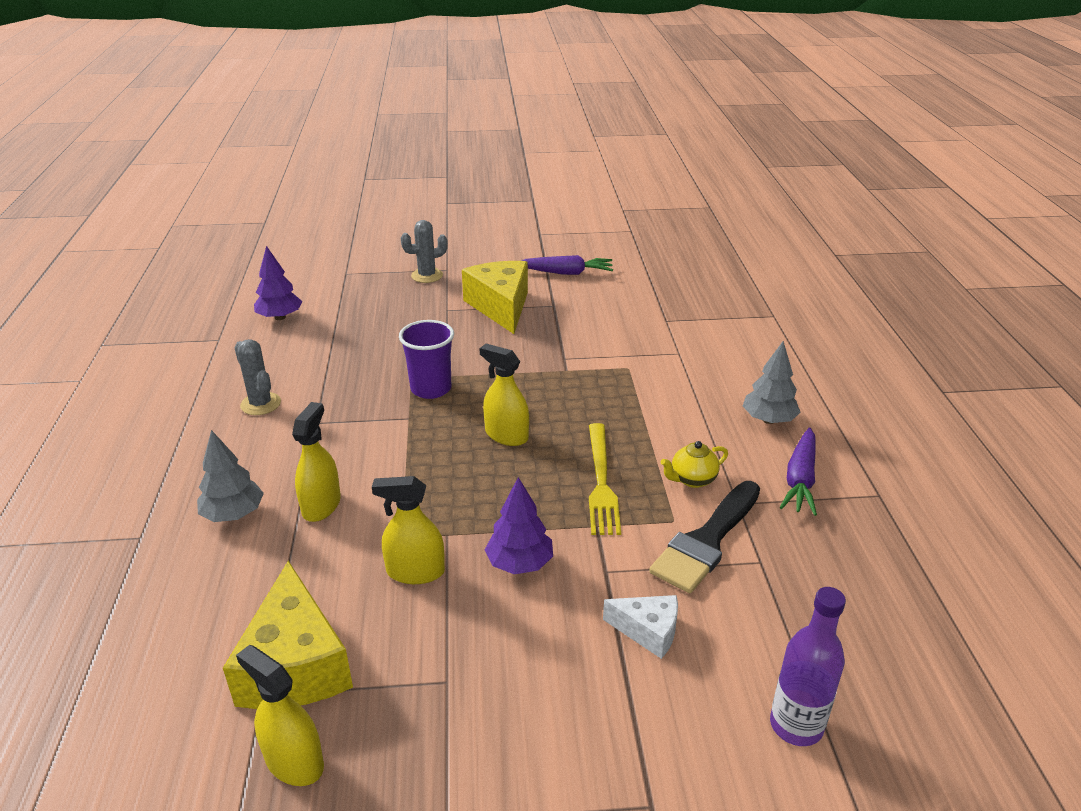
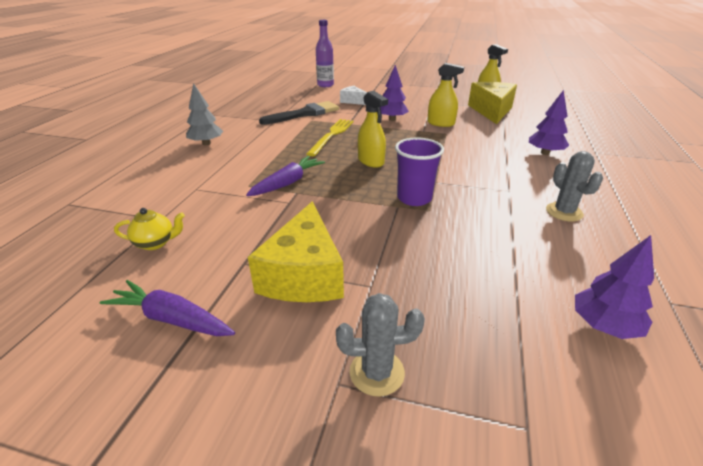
camera: 160 degrees left, 0 degrees up
(233, 514) = (545, 153): grey tree -> purple tree
(321, 505) = (492, 149): yellow spray bottle -> none
(692, 479) = (284, 129): yellow teapot -> yellow teapot (156, 243)
(800, 479) = (234, 122): purple carrot -> purple carrot (287, 183)

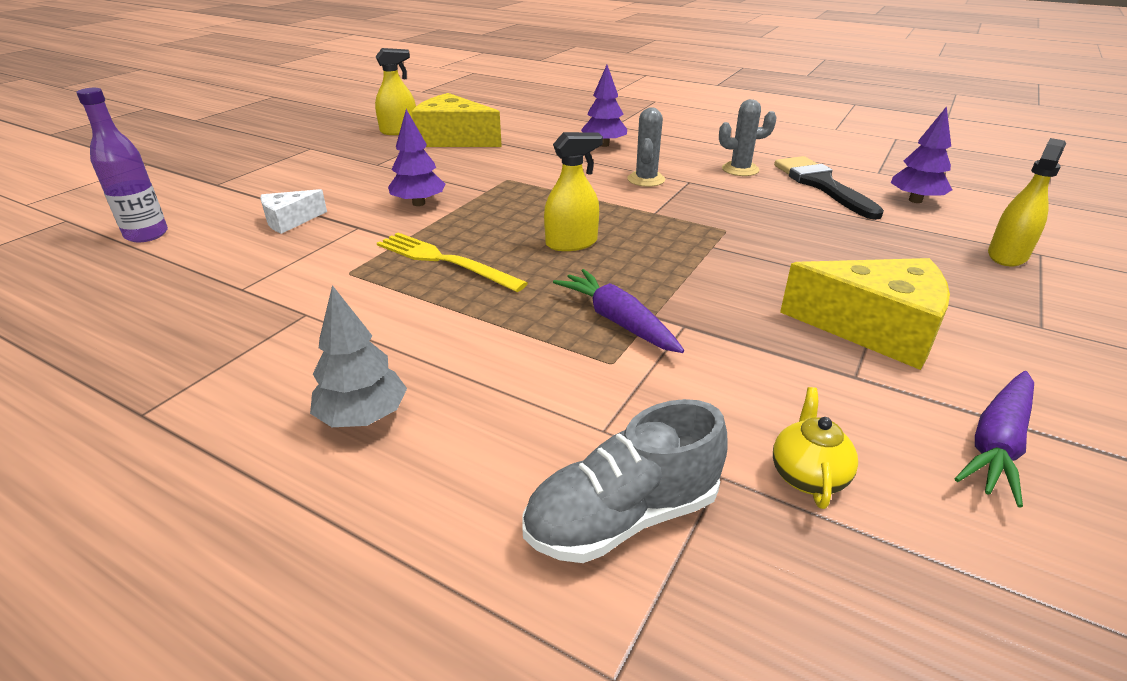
camera: 75 degrees left, 0 degrees up
(140, 198) = (622, 517): none -> grey shoe
(304, 114) = (303, 276): black brush -> black brush (821, 185)
(377, 372) = (1017, 304): grey cactus -> grey cactus (646, 179)
(414, 198) = (694, 233): purple cup -> none
(441, 123) = (468, 175): yellow spray bottle -> yellow spray bottle (1007, 255)

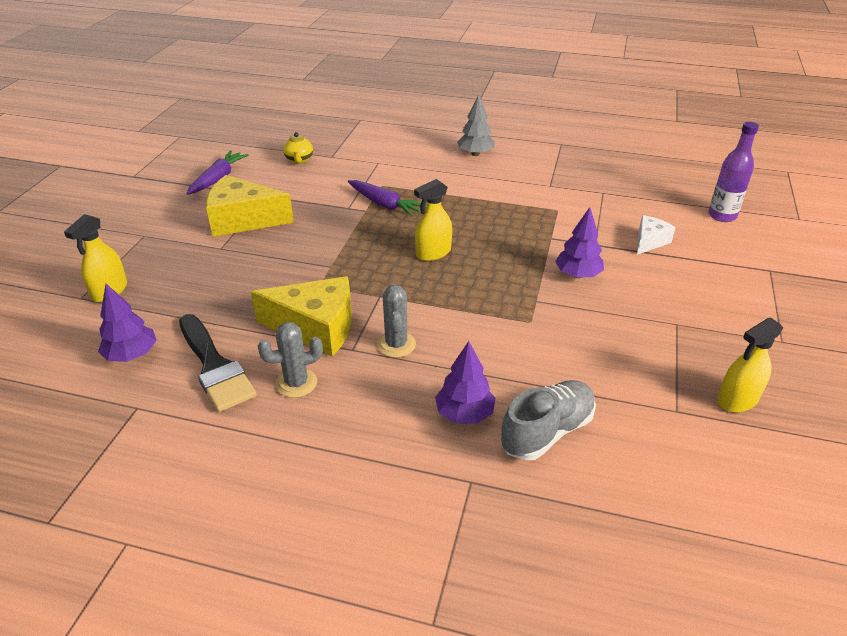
camera: 165 degrees right, 5 degrees up
(444, 261) = (508, 226): yellow fork -> none
(454, 139) = (651, 391): yellow cheese -> yellow cheese (316, 327)
(622, 517) = (365, 143): grey shoe -> grey shoe (547, 431)

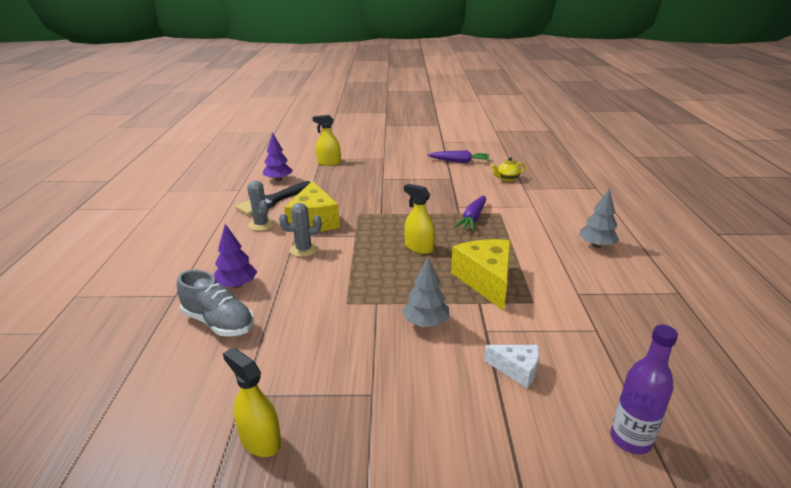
camera: 75 degrees right, 10 degrees down
(243, 220) = (417, 178): yellow cheese -> yellow cheese (486, 281)
(577, 275) = (425, 323): purple tree -> grey tree

